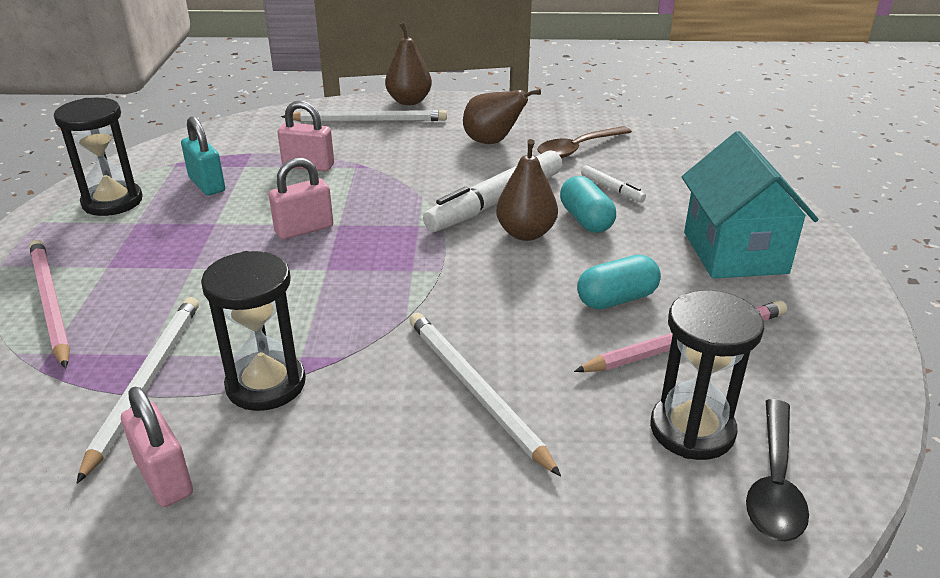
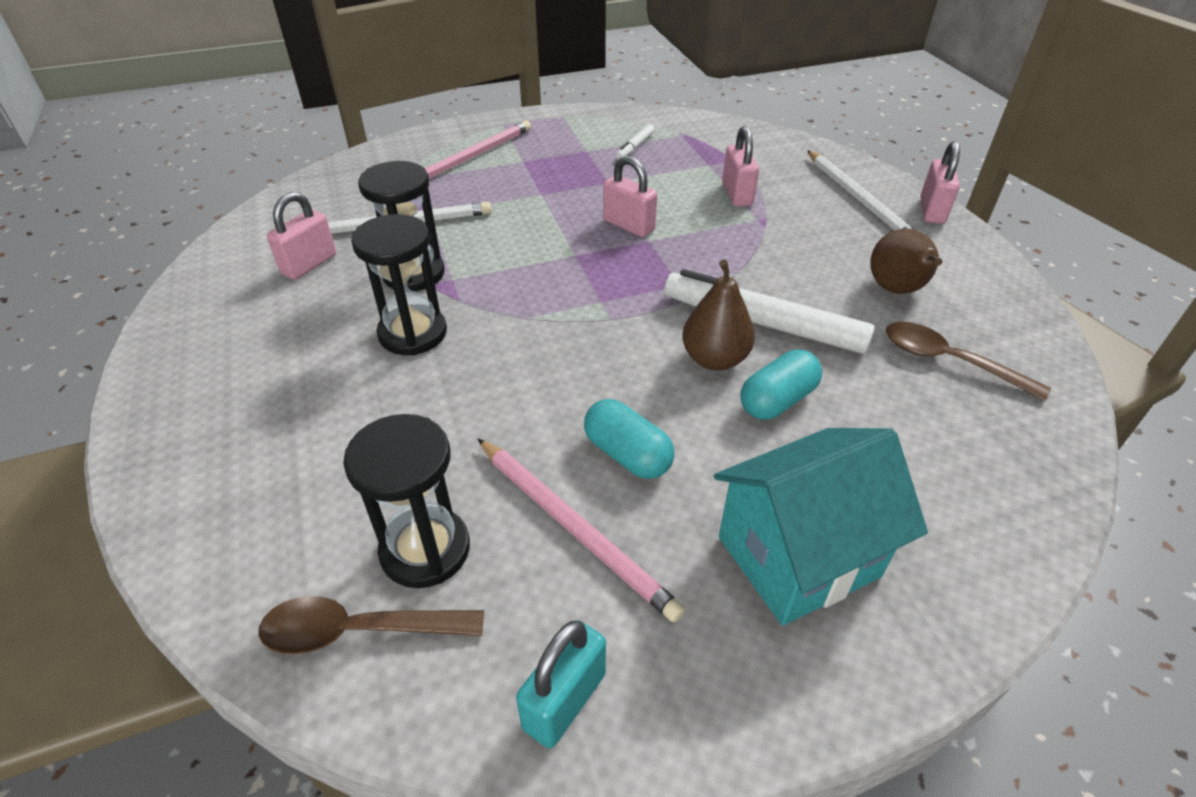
camera: 70 degrees right, 10 degrees up
(112, 202) = (608, 131): black hourglass -> black hourglass (413, 333)
(207, 184) = (664, 159): turquoise padlock -> turquoise padlock (564, 701)
(409, 101) = (932, 211): brown pear -> pink padlock
(475, 390) = (440, 384): white pencil -> none
(612, 189) = (870, 410): white marker -> white marker (635, 147)
(774, 482) = (359, 630): black spoon -> brown spoon

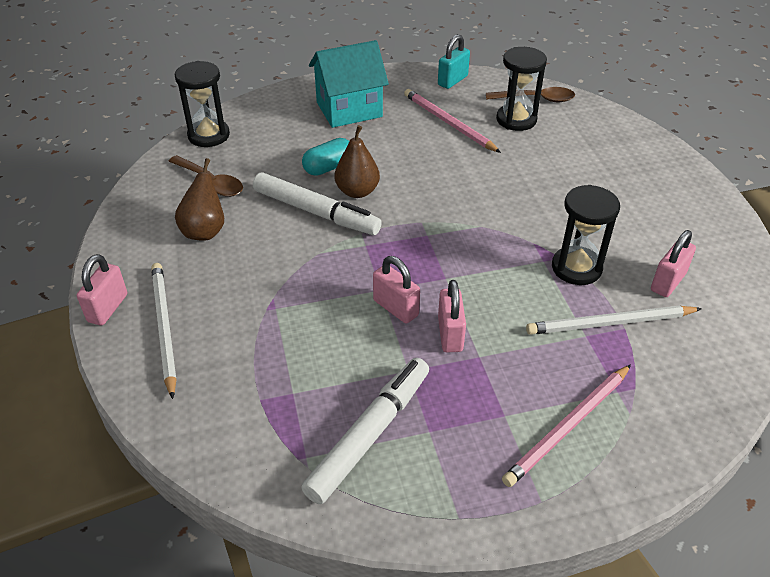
camera: 175 degrees left, 0 degrees up
(413, 333) = (559, 219): black hourglass -> black hourglass (209, 135)
(627, 454) = (420, 148): turquoise capsule -> none
(635, 147) = (369, 434): white marker -> white marker, size x2.22
(737, 194) = (280, 342): pink padlock -> pink padlock (450, 334)

